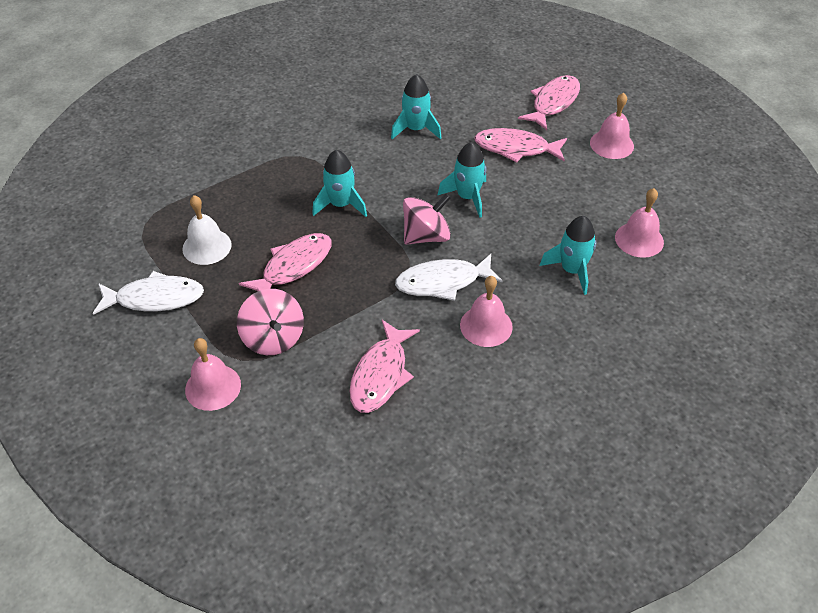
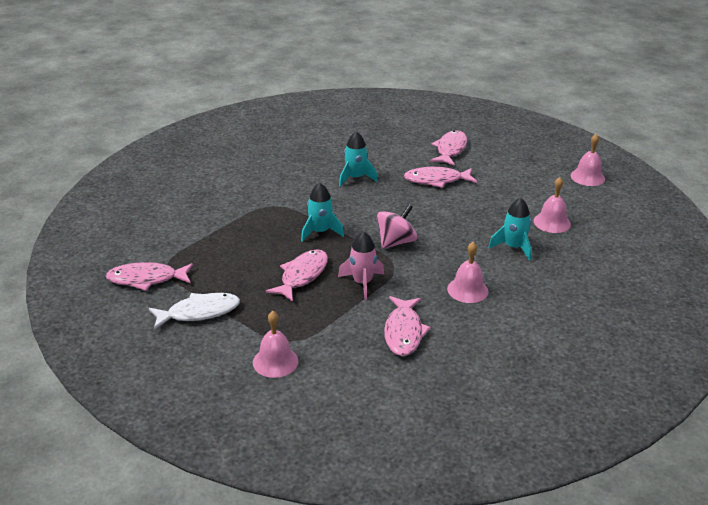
camera: 15 degrees left, 15 degrees down
(115, 239) = (146, 279): none -> pink fish
(207, 246) = (225, 273): white bell -> none
(273, 338) = (308, 323): pink spinning top -> none
(361, 290) = (362, 283): none -> pink rocket
(443, 282) = (422, 268): white fish -> none
(467, 197) = (415, 214): turquoise rocket -> none
(611, 144) = (504, 169): pink bell -> pink bell (587, 177)

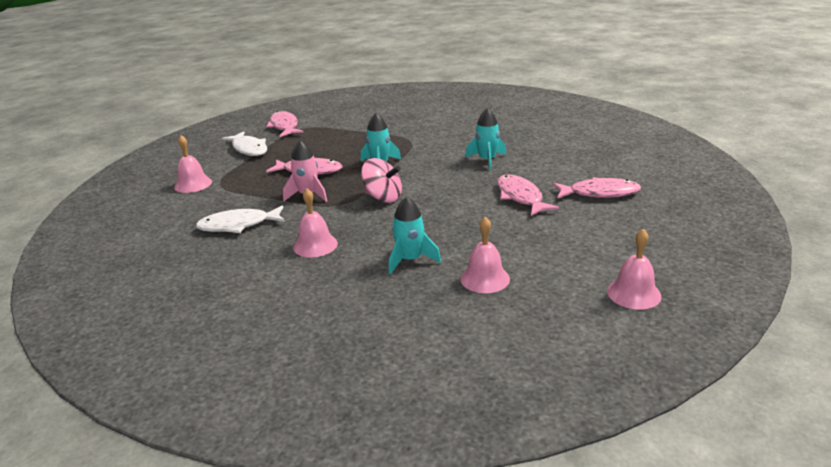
camera: 75 degrees right, 5 degrees down
(403, 332) = (238, 225): pink fish -> white fish

